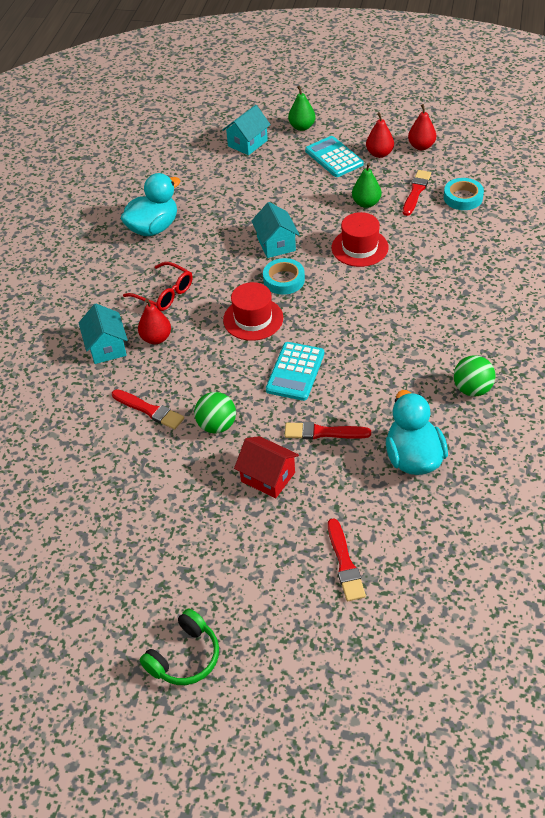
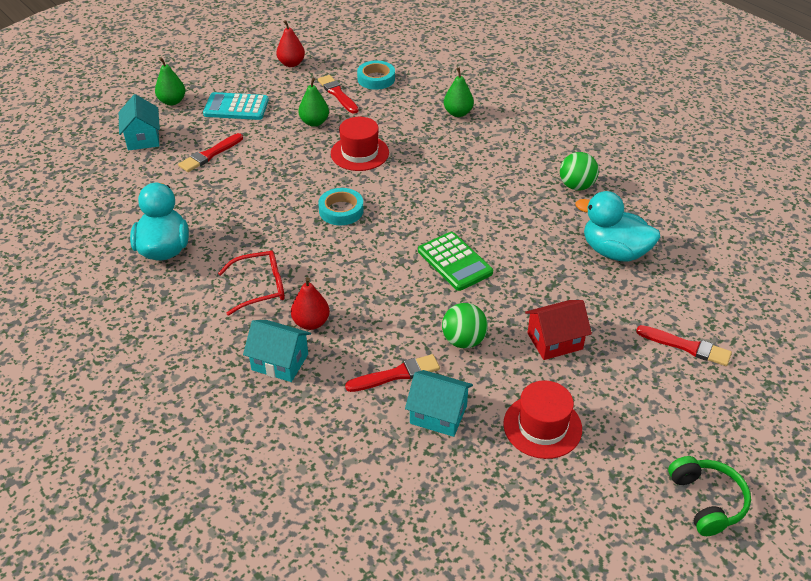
camera: 55 degrees left, 5 degrees down
(253, 319) = (364, 252): red hat -> red hat (542, 426)
(276, 244) = (292, 191): turquoise house -> turquoise house (438, 414)
(295, 372) = (454, 262): turquoise calculator -> green calculator
(323, 432) = (539, 283): red brush -> red brush (210, 154)
(379, 154) = (268, 85): red pear -> none
(479, 266) = (458, 113): none -> green pear

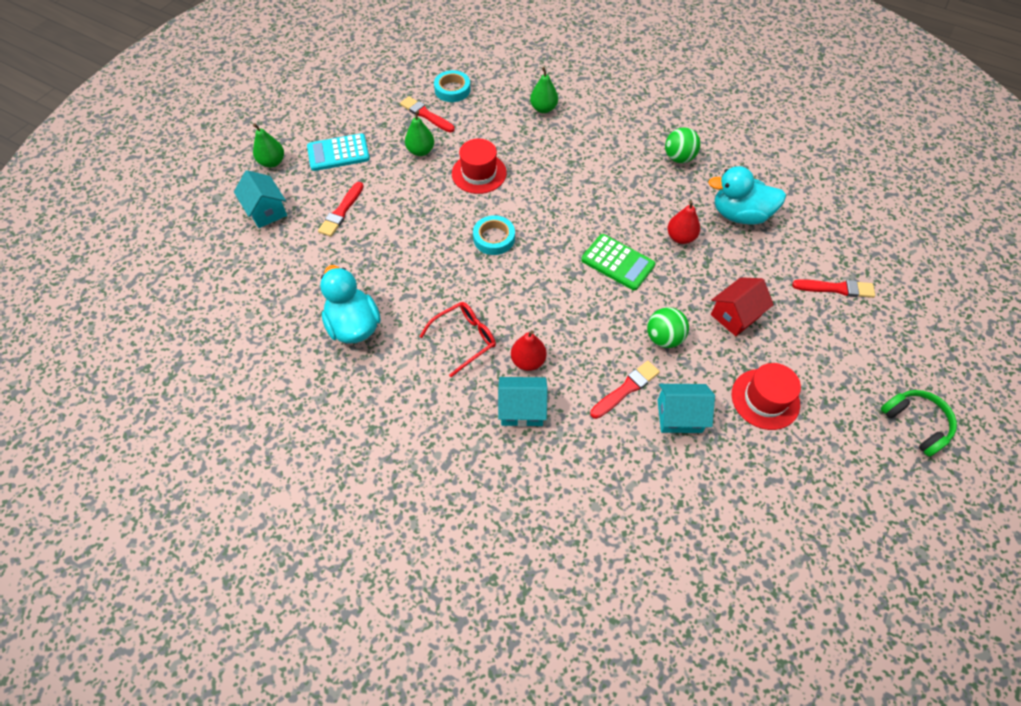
camera: 20 degrees left, 15 degrees up
(291, 63) = (365, 92): red pear -> red pear (680, 237)

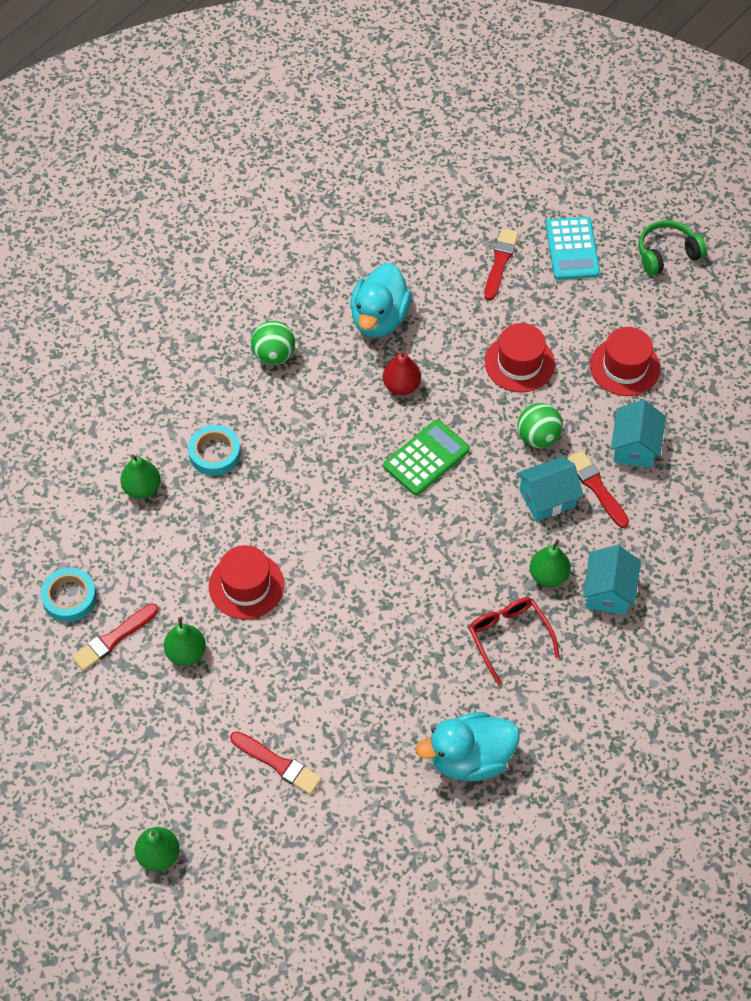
camera: 80 degrees left, 0 degrees up
(266, 211) = (255, 864): turquoise house -> turquoise house (547, 498)
(338, 153) = (163, 762): turquoise calculator -> turquoise calculator (572, 249)
(494, 238) = (362, 584): turquoise tape -> turquoise tape (215, 453)
(528, 361) = (548, 575): red pear -> green pear
(735, 315) = (519, 363): red house -> red hat

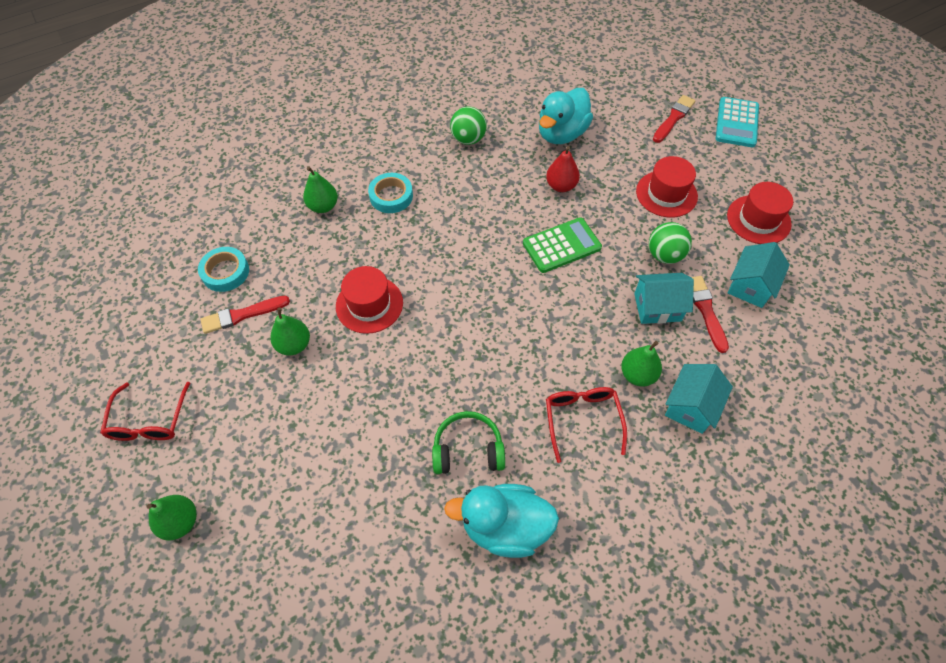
camera: 20 degrees right, 0 degrees up
(73, 775) = (149, 421): none -> red glasses
(278, 763) = (325, 470): red brush -> none
(667, 254) = (818, 144): green headphones -> green headphones (468, 450)

